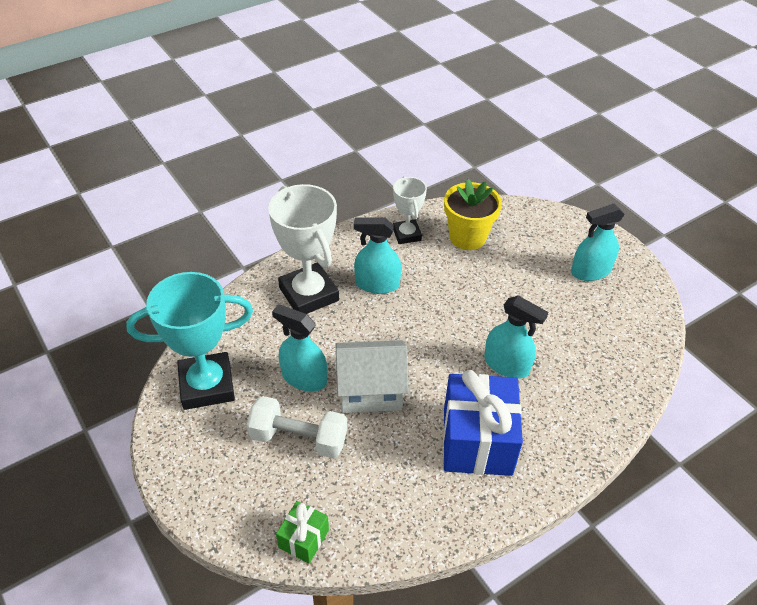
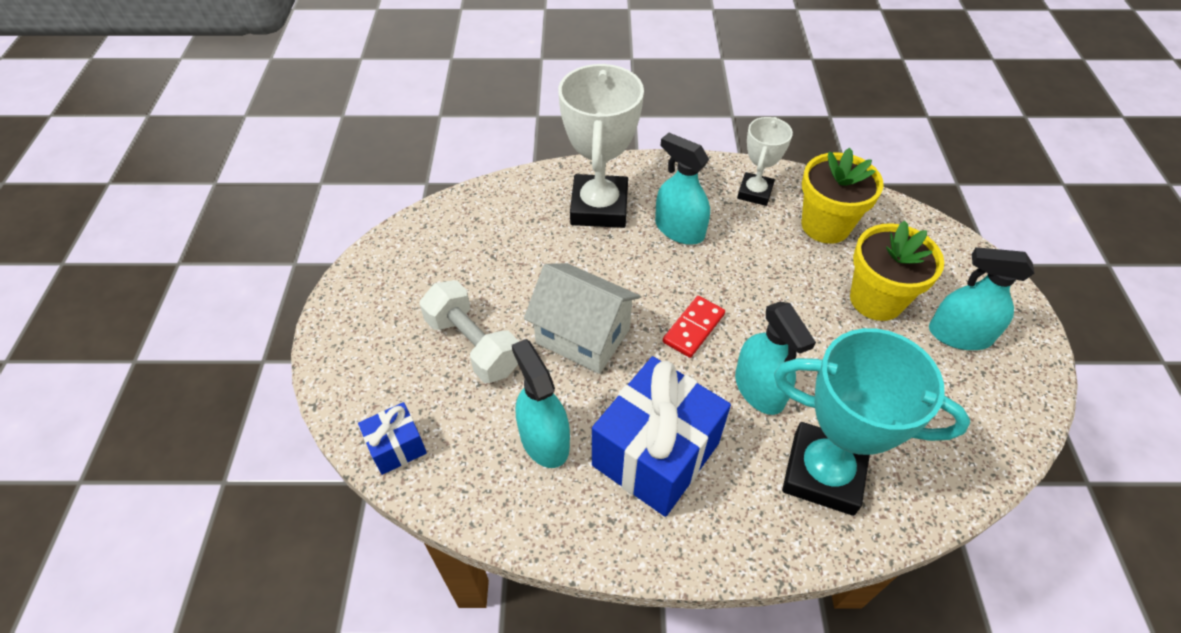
camera: 35 degrees right, 5 degrees up
(207, 385) = (432, 248): turquoise trophy -> turquoise trophy (823, 473)
(303, 539) = (397, 447): green gift -> blue gift
(304, 377) = (527, 287): turquoise spray bottle -> turquoise spray bottle (544, 440)
(438, 347) = (693, 328): none -> red domino
(531, 272) = (876, 300): none -> yellow flower pot

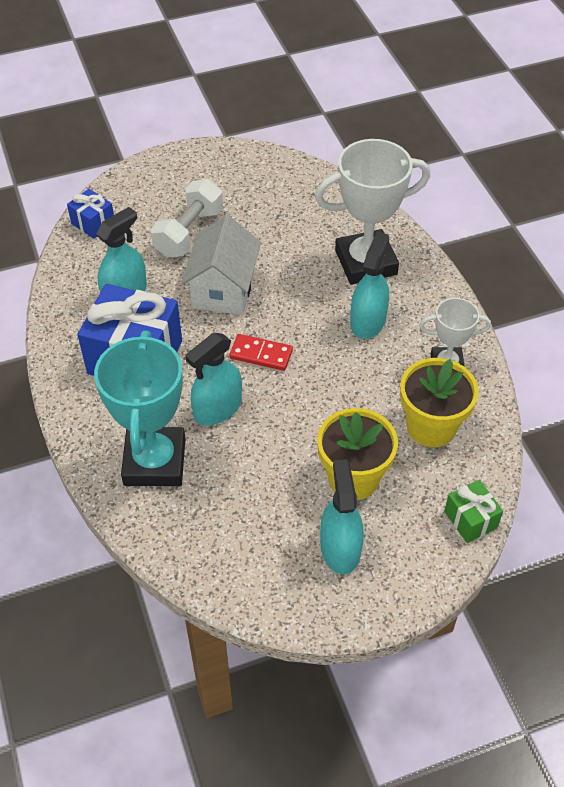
camera: 70 degrees right, 0 degrees up
(935, 233) = (470, 519): none -> green gift

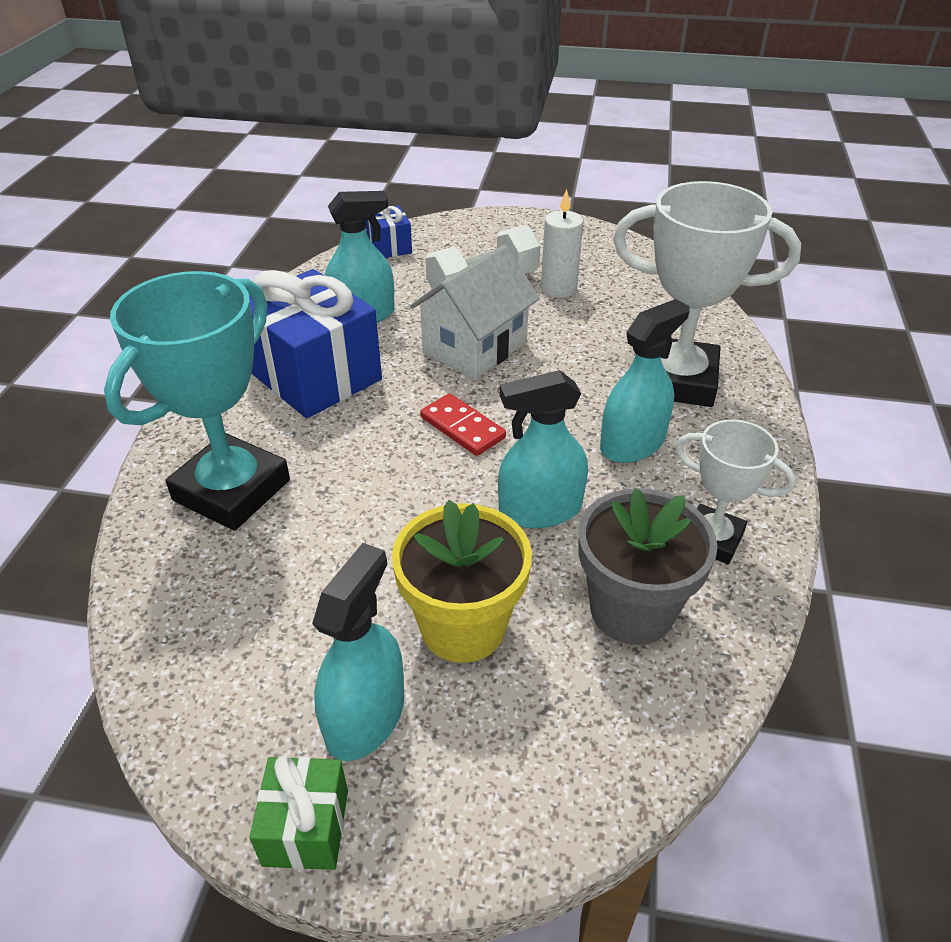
camera: 30 degrees right, 10 degrees down
(218, 408) = (358, 464): turquoise spray bottle -> turquoise spray bottle (540, 509)
(243, 216) = (558, 289): none -> white candle
(431, 427) = (631, 610): yellow flower pot -> grey flower pot
(470, 519) = (602, 780): green gift -> green gift (306, 827)

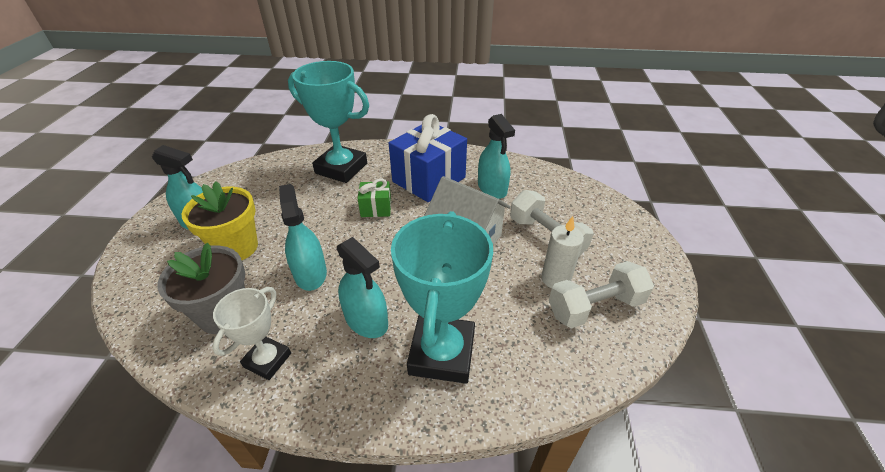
camera: 85 degrees right, 0 degrees up
(306, 827) = (159, 213): green gift -> green gift (376, 208)
(389, 247) = (578, 190): blue gift -> none
(462, 427) = (384, 238): red domino -> none
(602, 271) = (595, 307): none -> white dumbbell
(677, 380) = (442, 353): white trophy -> turquoise trophy

